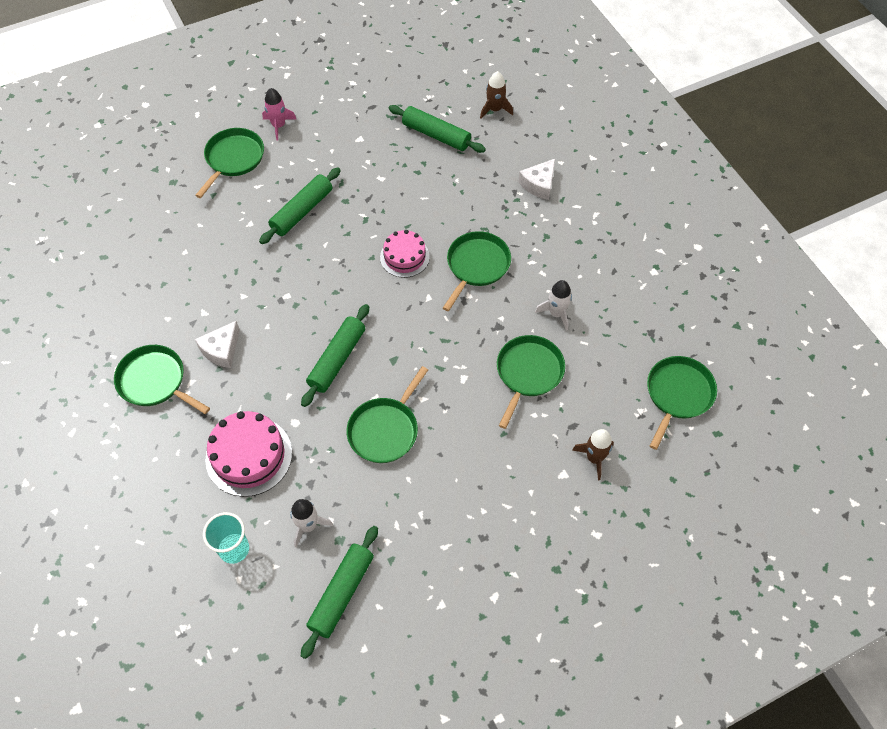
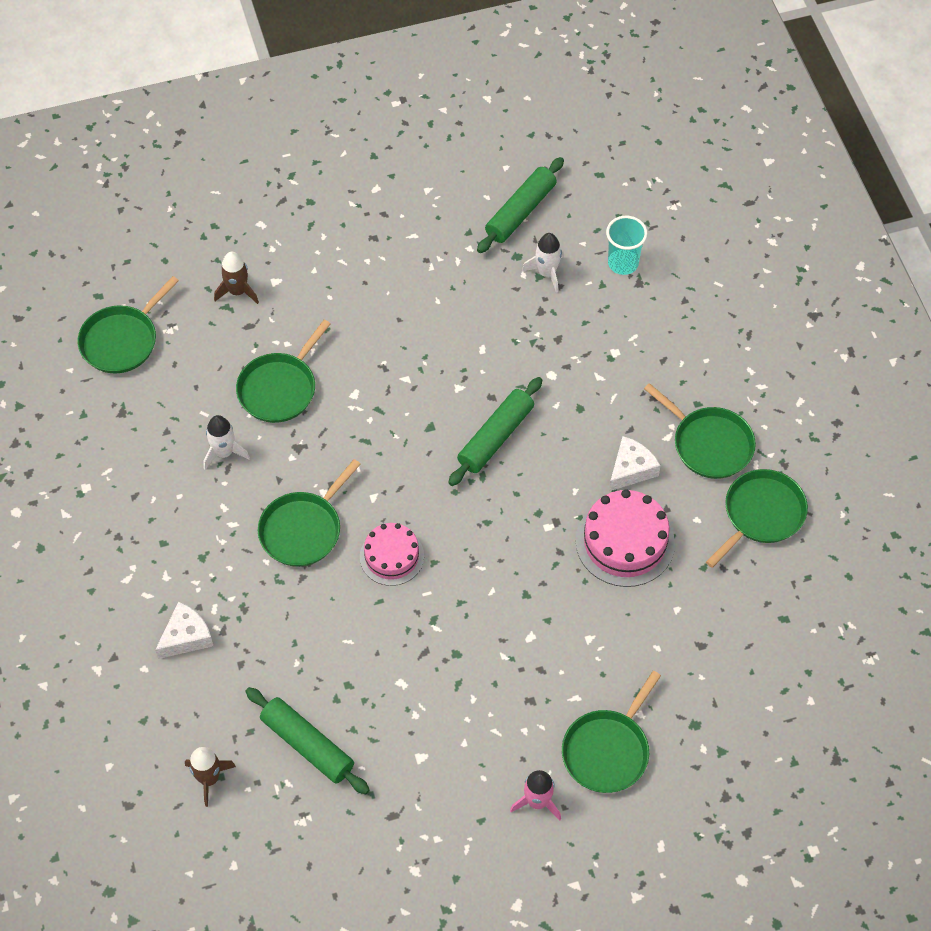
camera: 170 degrees left, 0 degrees up
(249, 456) = (604, 348): pink cake -> pink cake (625, 542)
(302, 211) = (517, 646): green rolling pin -> none
(385, 430) = (453, 352): green pan -> green pan (761, 514)

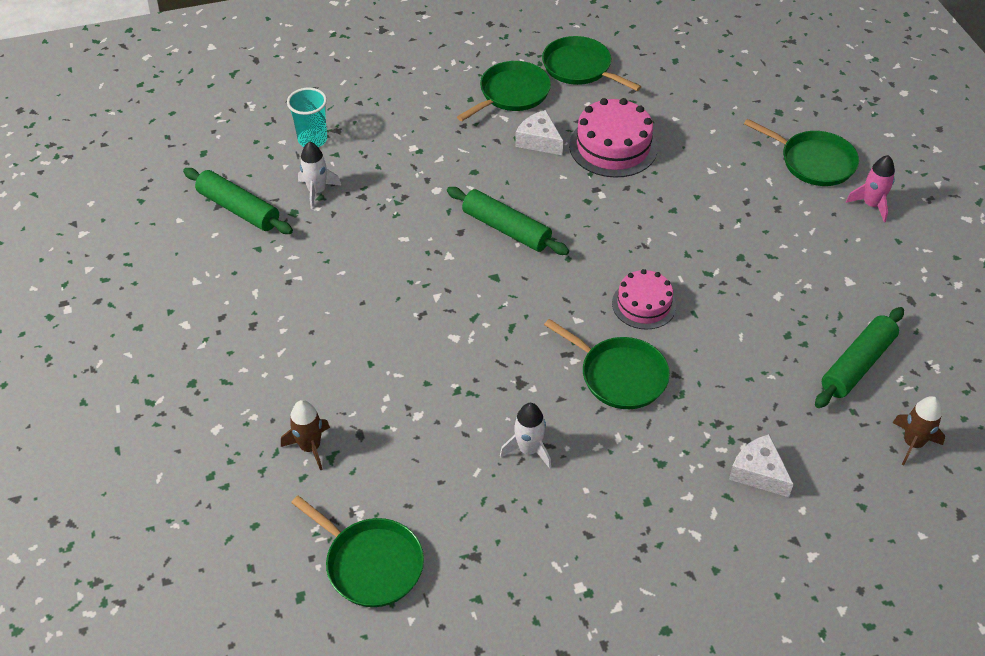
camera: 90 degrees left, 10 degrees down
(280, 388) = (445, 402): green pan -> none

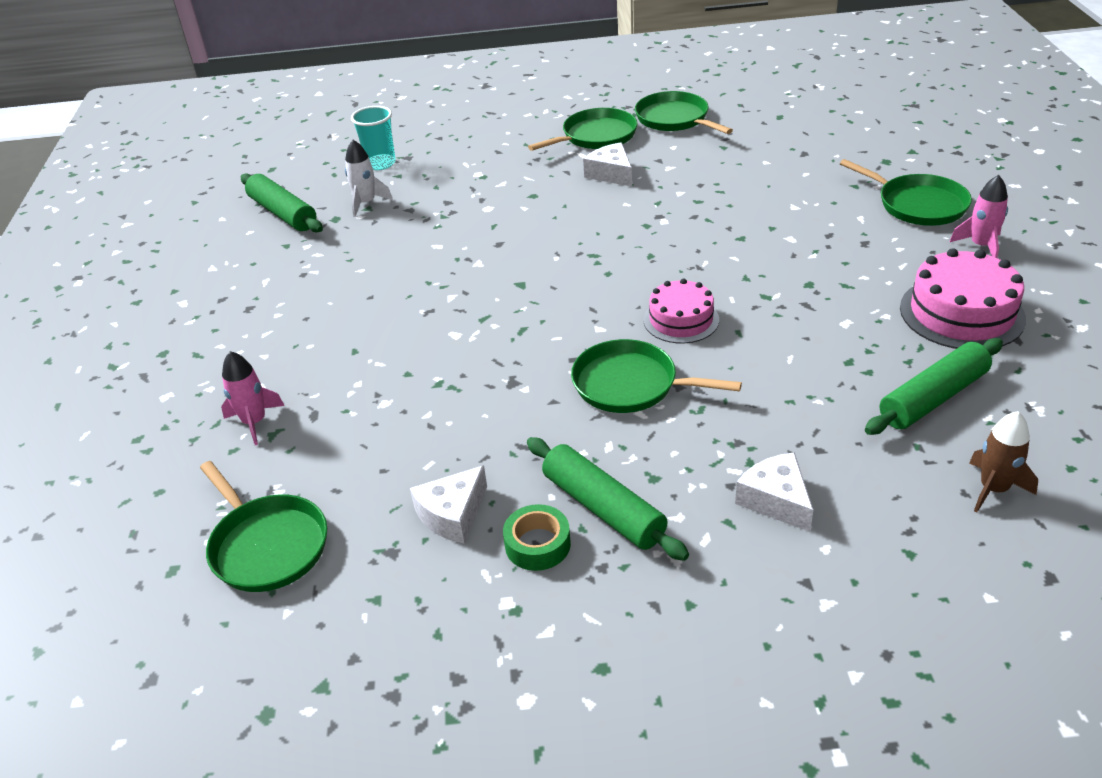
camera: 15 degrees right, 10 degrees down
(310, 447) = (255, 422): brown rocket -> pink rocket
(506, 229) = (548, 244): green rolling pin -> green rolling pin (603, 508)
(512, 516) = (452, 514): none -> white cheese
(528, 450) = (497, 448): white rocket -> none
(588, 534) = (537, 544): none -> green tape
(613, 146) = (690, 182): pink cake -> pink cake (961, 313)
(619, 375) = (630, 384): green pan -> green pan turned 150 degrees clockwise

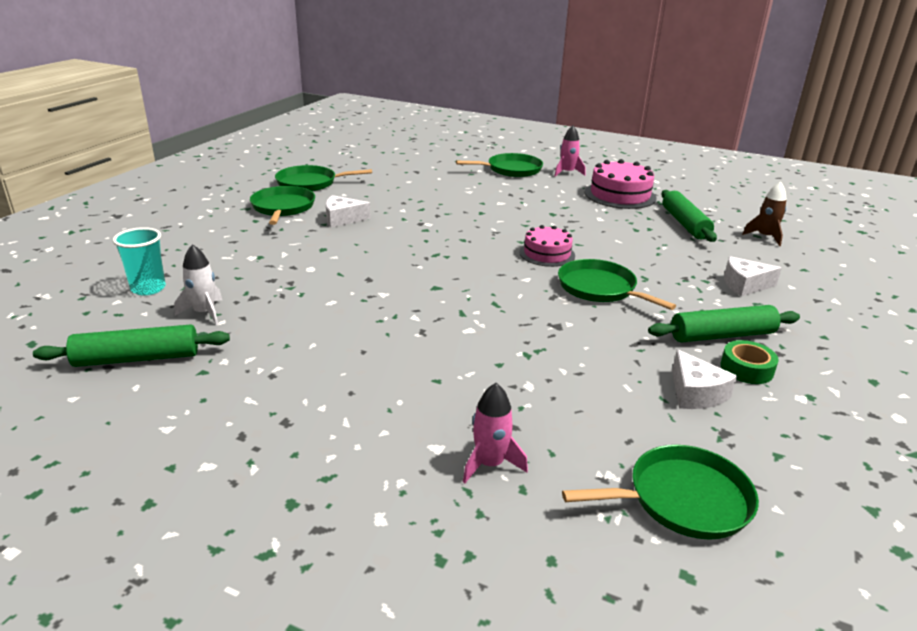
camera: 65 degrees left, 10 degrees down
(630, 384) = (600, 288): green pan -> green pan turned 90 degrees clockwise

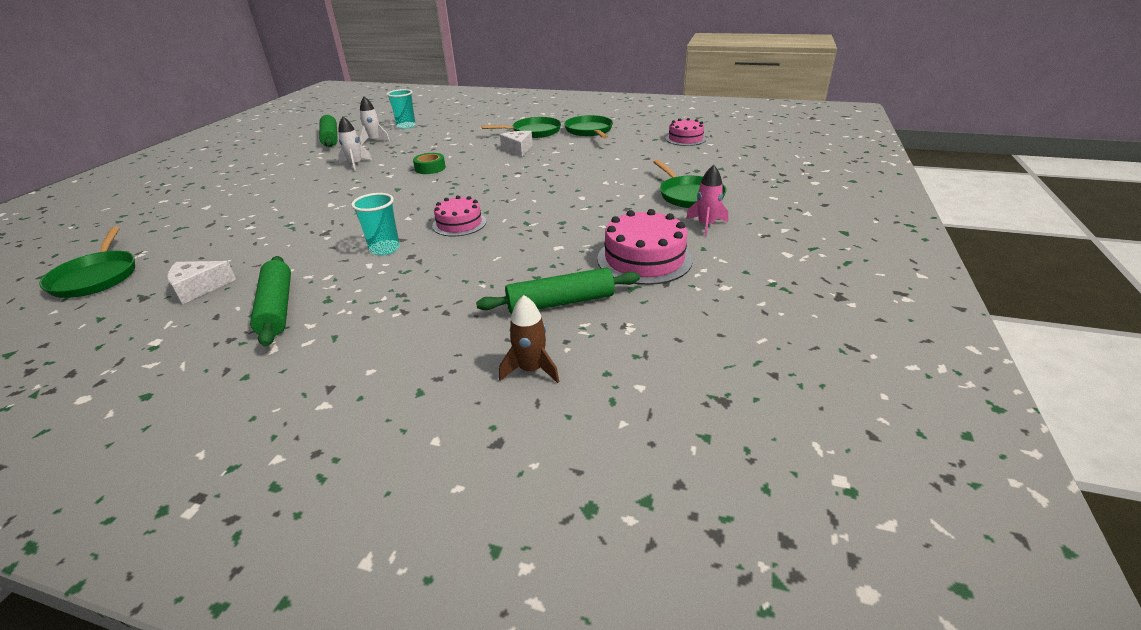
camera: 85 degrees right, 5 degrees up
(317, 322) = (355, 164): none -> white rocket
(375, 153) = (685, 139): none -> pink cake
(490, 464) = (180, 221): pink rocket -> none
(600, 288) = (385, 249): green pan -> turquoise cup
(744, 285) = (379, 333): white cheese -> none
(746, 369) = (216, 316): green tape -> green tape (430, 168)

